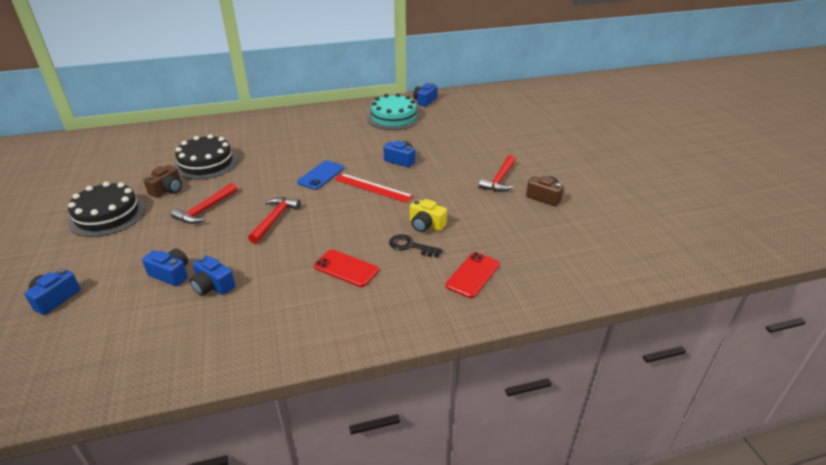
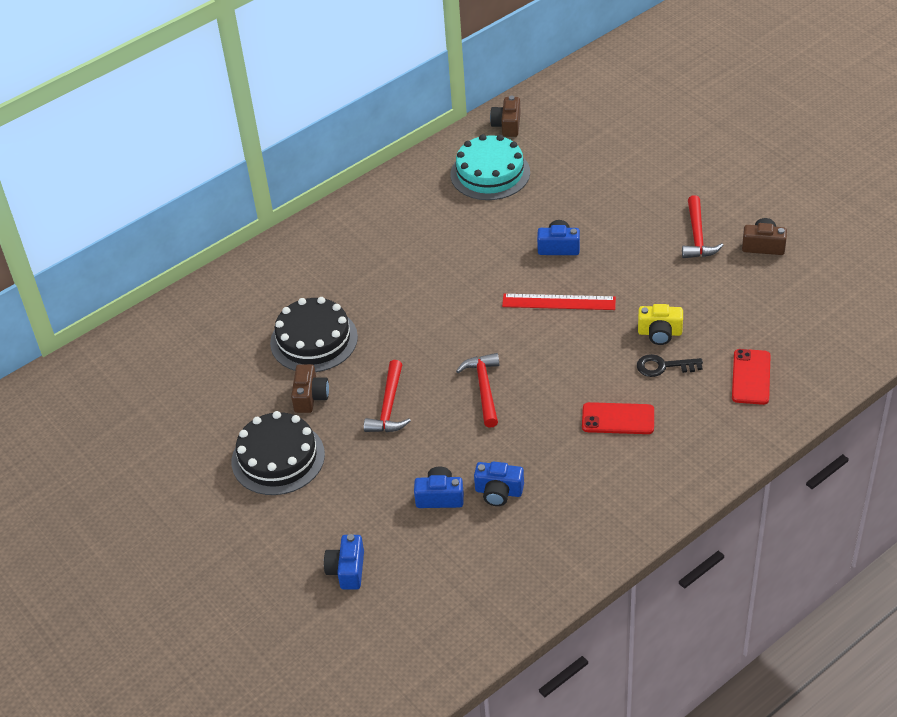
camera: 20 degrees left, 10 degrees up
(321, 175) = (480, 306): blue phone -> none
(425, 101) = (507, 125): blue camera -> brown camera

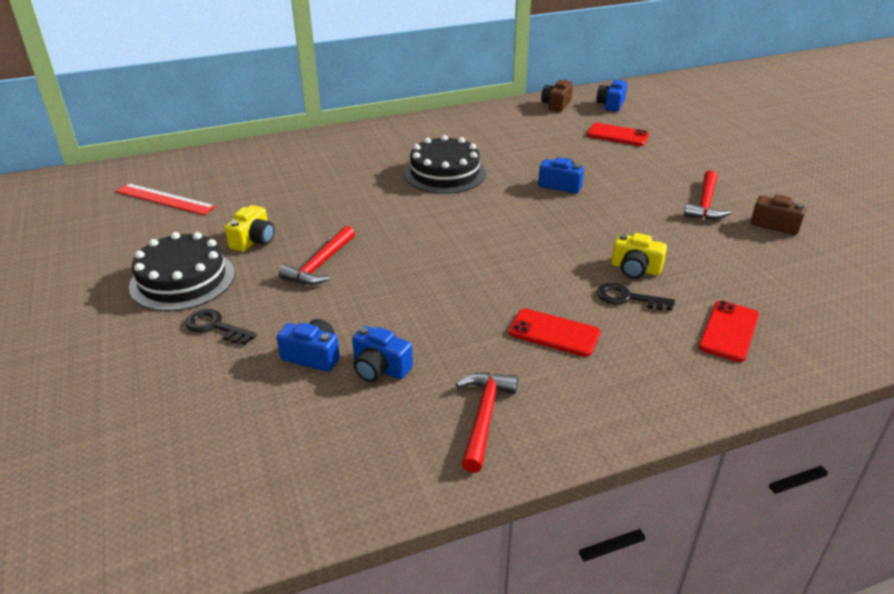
camera: 15 degrees right, 10 degrees down
(310, 397) = (253, 240): brown camera -> yellow camera
(314, 340) = (291, 201): black cake -> black cake (445, 173)
(342, 495) = (215, 327): none -> black key
(347, 570) = (160, 400): blue camera -> blue camera (611, 104)
(484, 388) = (424, 272): red hammer -> red hammer (484, 416)
(490, 173) = (524, 128): turquoise cake -> none
(559, 302) = (539, 223): red ruler -> red ruler (164, 199)
(587, 159) = (617, 135): none -> red phone

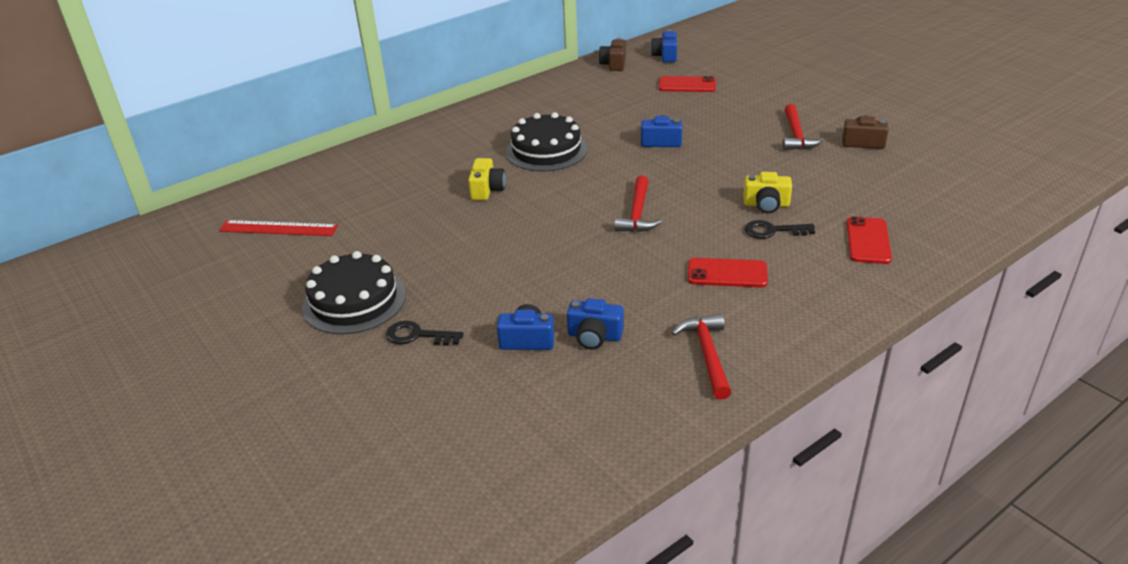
camera: 15 degrees left, 0 degrees up
(253, 240) = (400, 250): yellow camera -> yellow camera (487, 189)
(320, 265) = (481, 259): red hammer -> red hammer (637, 213)

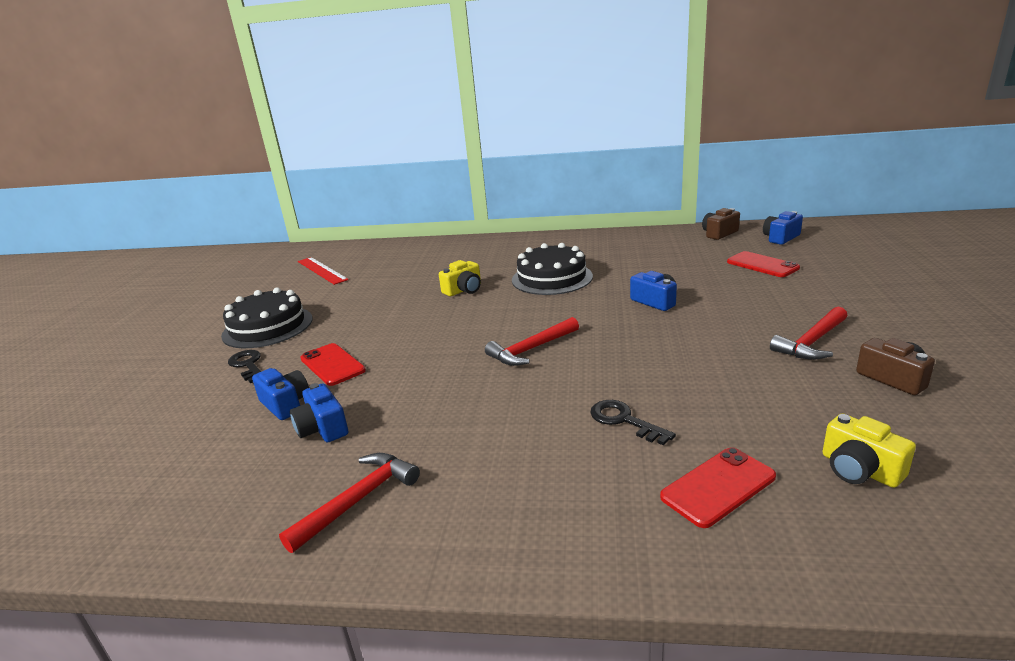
camera: 45 degrees right, 10 degrees down
(727, 273) = (509, 437): red phone -> red phone (332, 365)
(766, 204) = (661, 393): yellow camera -> yellow camera (859, 469)

